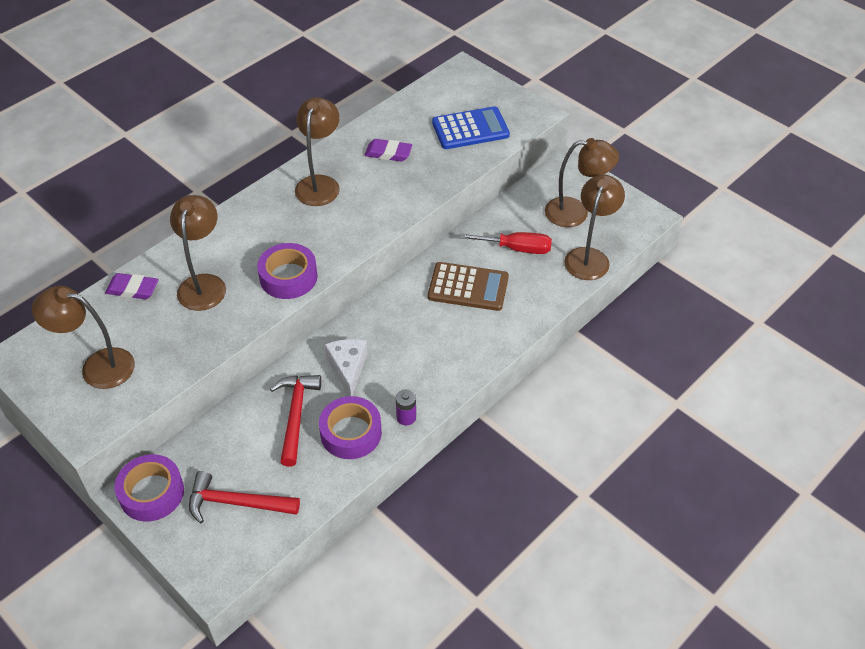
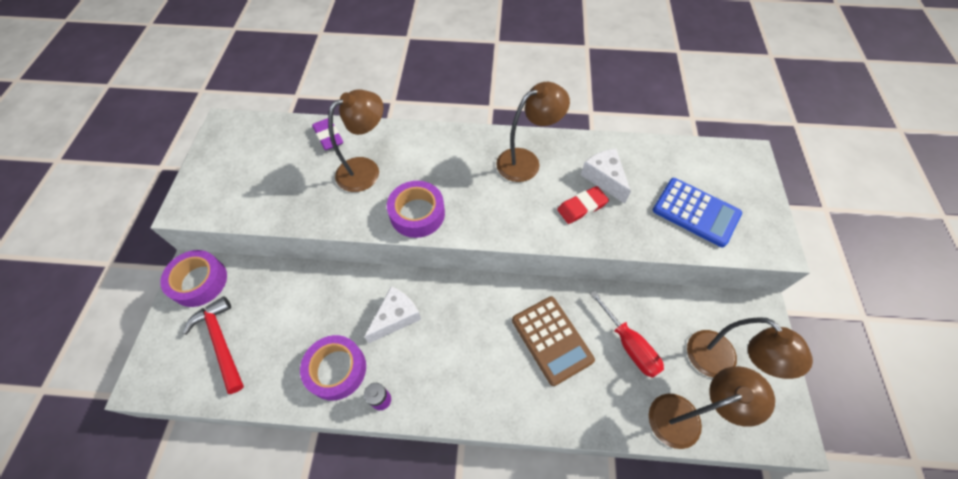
camera: 50 degrees right, 10 degrees up
(97, 366) = (246, 170): brown lamp -> none
(295, 416) = (325, 317): red hammer -> none
(388, 153) = (604, 178): purple eraser -> white cheese
(397, 182) = (582, 207): none -> red eraser

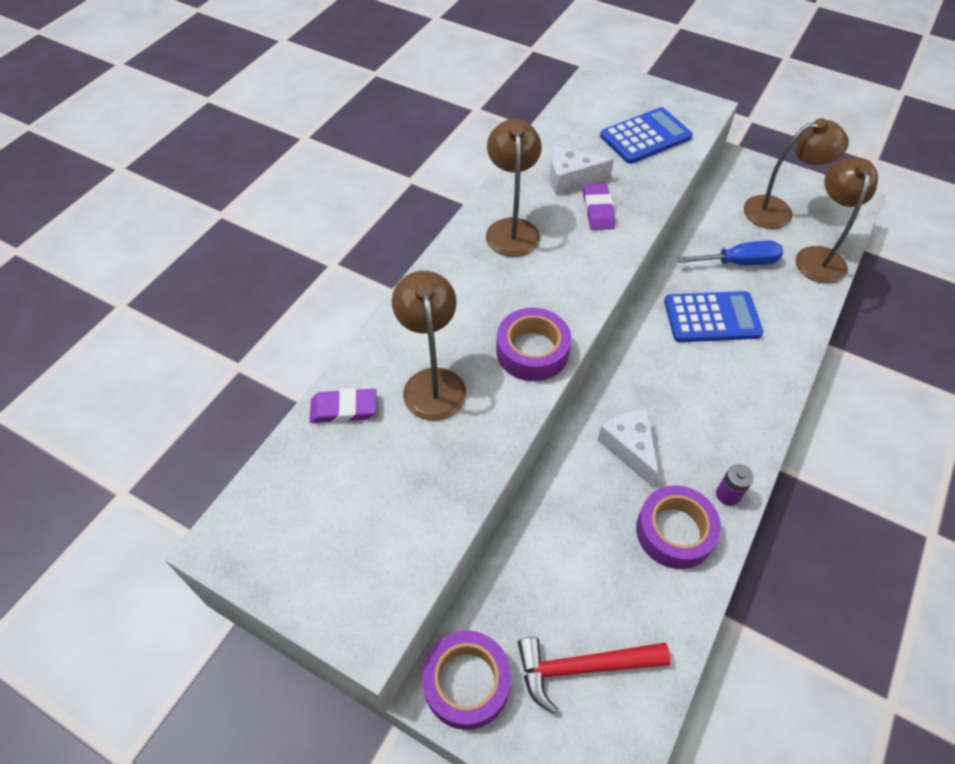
camera: 65 degrees left, 5 degrees down
(551, 340) = (712, 318): brown calculator -> blue calculator
(582, 207) = (598, 210): red eraser -> purple eraser
(629, 345) = (739, 262): red screwdriver -> blue screwdriver

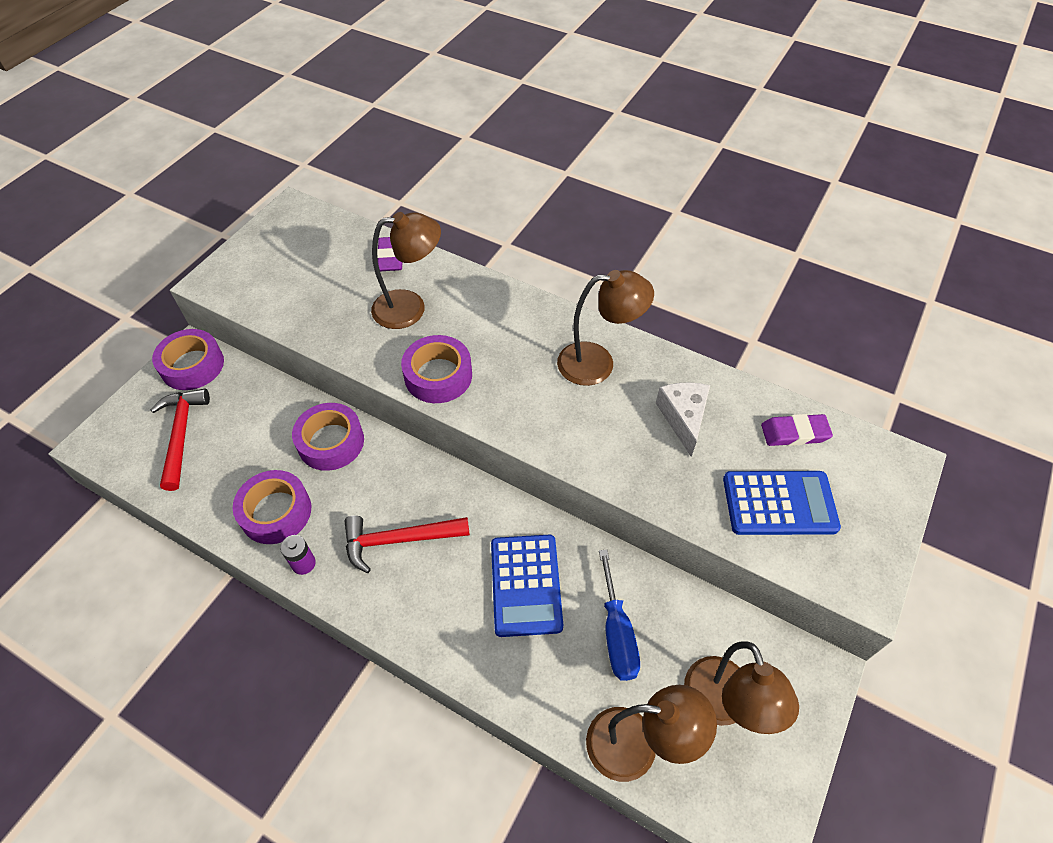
camera: 90 degrees right, 0 degrees up
(579, 488) = (331, 442): none -> purple tape
(598, 210) = (634, 441): purple eraser -> purple eraser (794, 433)
(629, 448) = (366, 484): white cheese -> none
(645, 137) = (779, 503): blue calculator -> blue calculator turned 60 degrees counterclockwise
(687, 413) = (399, 540): none -> red hammer

